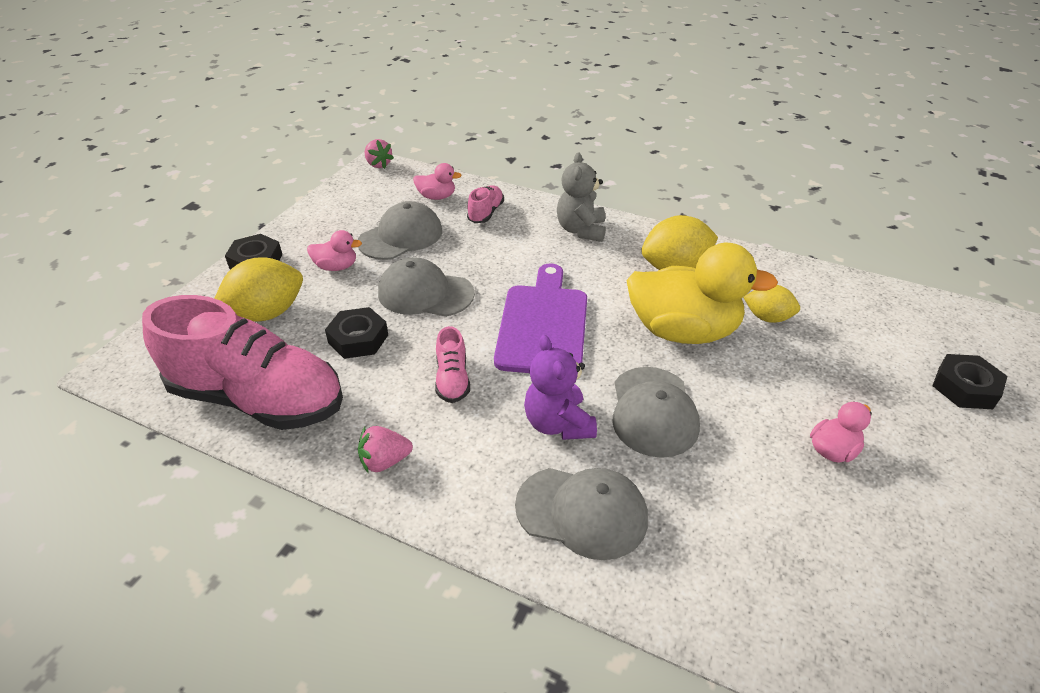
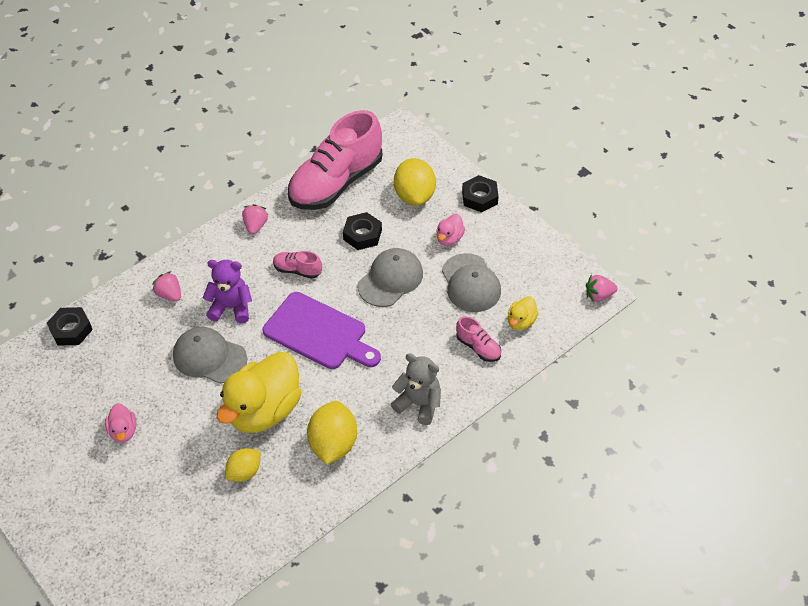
camera: 115 degrees right, 10 degrees up
(437, 197) = (521, 322): pink duck -> yellow duck
(582, 512) = (169, 294): grey cap -> pink strawberry
(965, 387) = (109, 548): black nut -> black nut (71, 330)

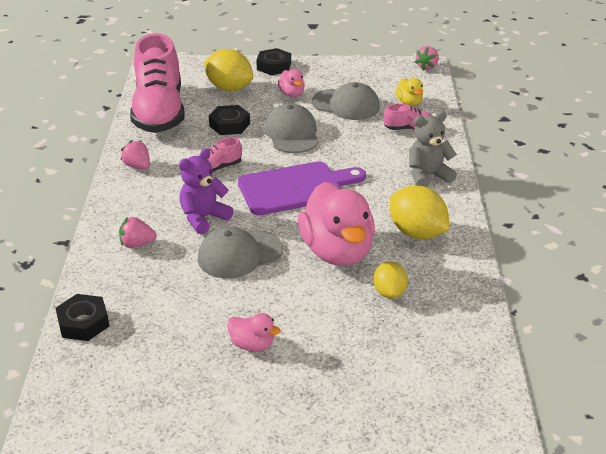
camera: 50 degrees left, 15 degrees down
(264, 410) = (337, 251): yellow duck -> pink duck

